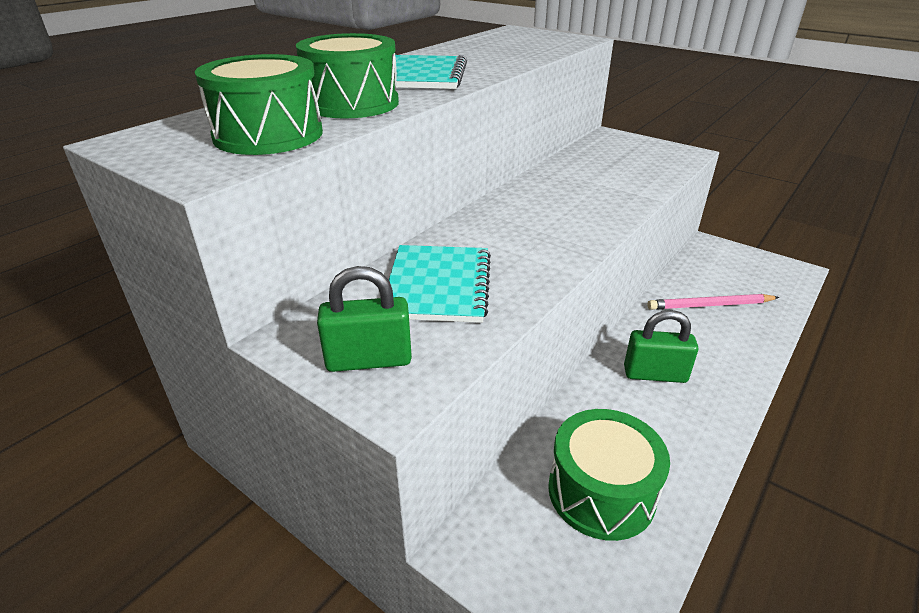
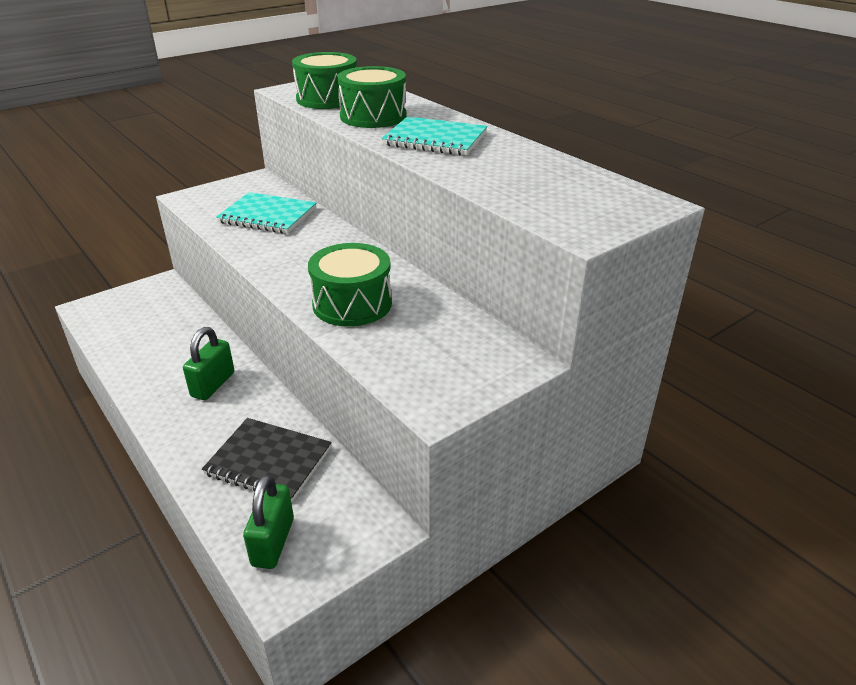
camera: 105 degrees right, 0 degrees up
(369, 360) = (219, 193): green padlock -> green padlock (273, 542)
(601, 492) = (149, 329): green drum -> green drum (352, 304)
(710, 305) = (269, 461): pink pencil -> black notebook

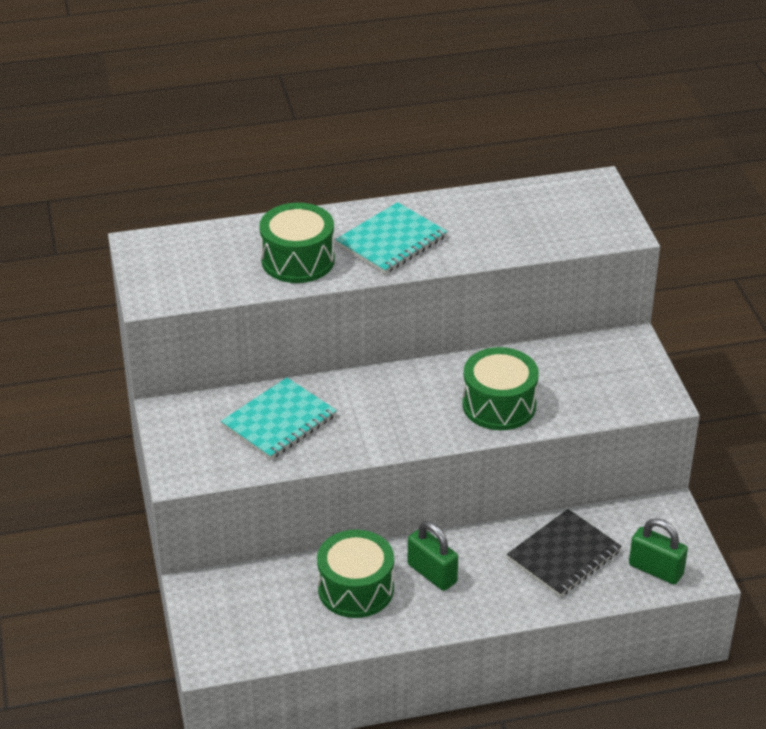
camera: 65 degrees left, 5 degrees up
(327, 99) = (213, 276): green drum -> green drum (356, 589)

